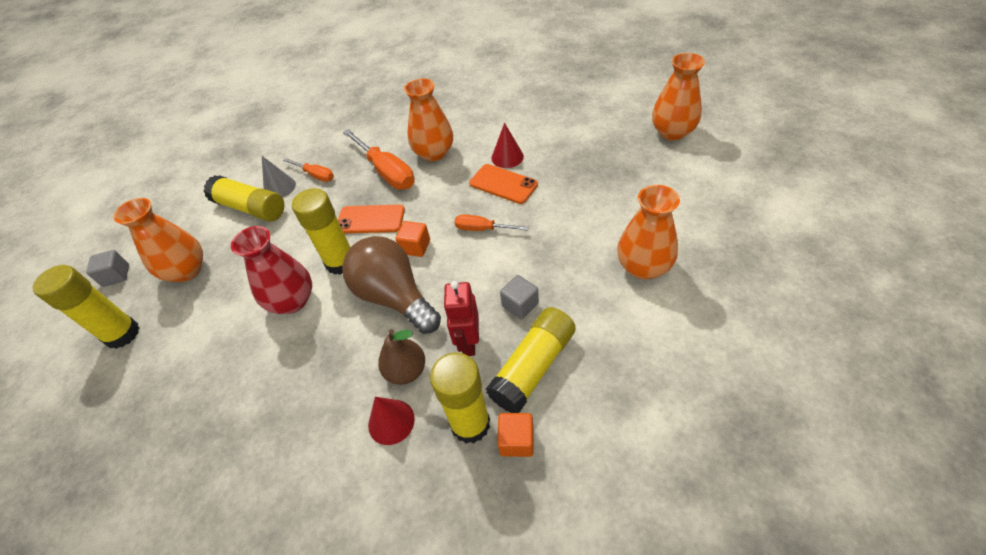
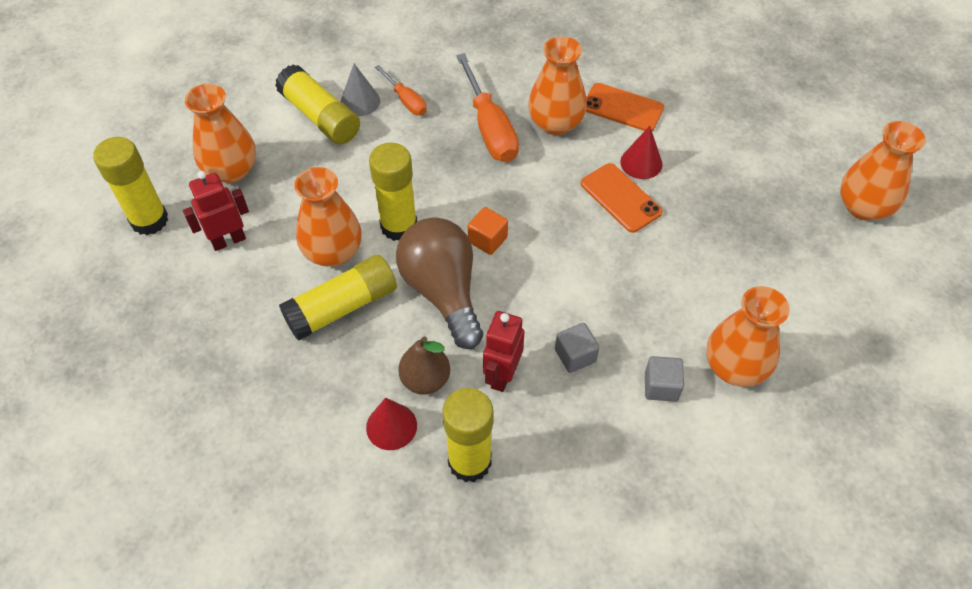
camera: 15 degrees right, 5 degrees up
(116, 275) = (156, 147): grey cube -> grey cube (661, 386)
(198, 324) = (228, 240): none -> red robot
(292, 301) = (333, 252): red vase -> orange vase
(370, 219) = (449, 184): orange phone -> orange phone (622, 108)
(482, 229) = (572, 247): orange screwdriver -> none
(516, 441) = (509, 498): orange cube -> none
(533, 367) = (559, 429): yellow glue stick -> yellow glue stick (342, 307)

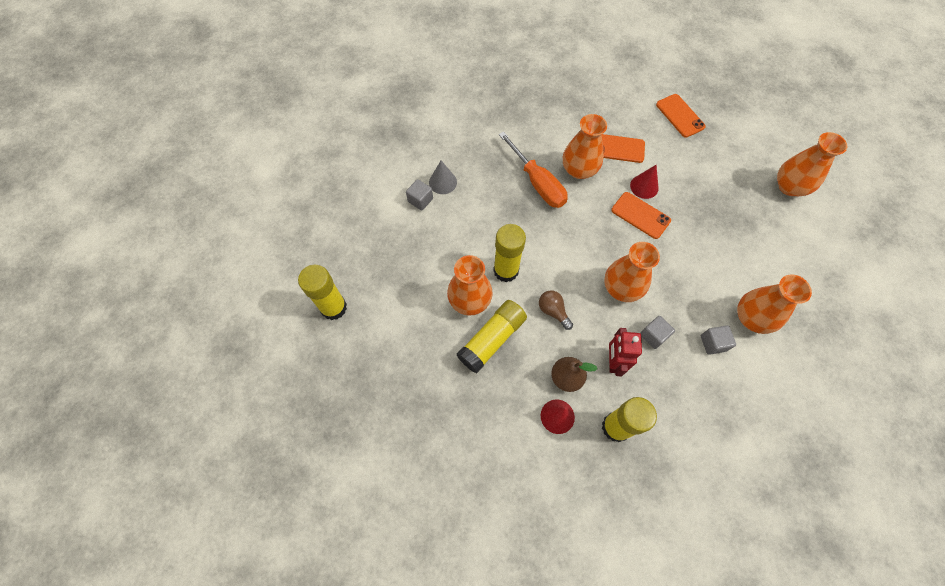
camera: 15 degrees left, 10 degrees up
(228, 240) = (395, 309): red robot -> none
(231, 170) = (375, 255): orange vase -> orange vase (621, 288)
(320, 117) = (420, 200): yellow glue stick -> grey cube
(406, 100) = (474, 174): orange screwdriver -> none
(443, 291) = (553, 311): brown light bulb -> brown light bulb, size x0.48
(487, 240) = (567, 266): orange cube -> none
(731, 84) = (680, 116): none -> orange phone

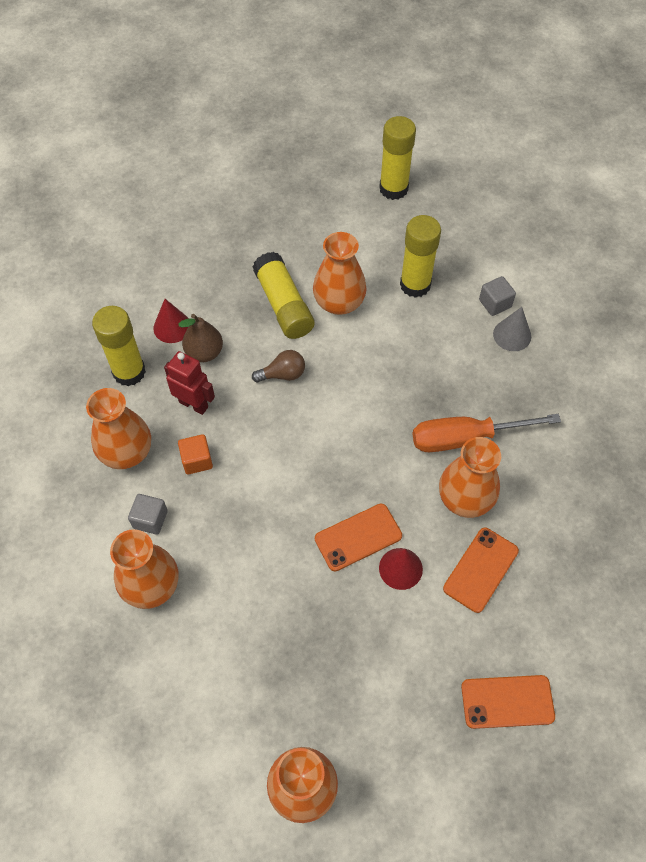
camera: 115 degrees right, 5 degrees down
(506, 270) = (357, 350): yellow glue stick -> yellow glue stick (415, 285)
(621, 288) = (271, 458): orange vase -> orange vase (126, 452)
(653, 335) = (197, 460): grey cube -> orange cube

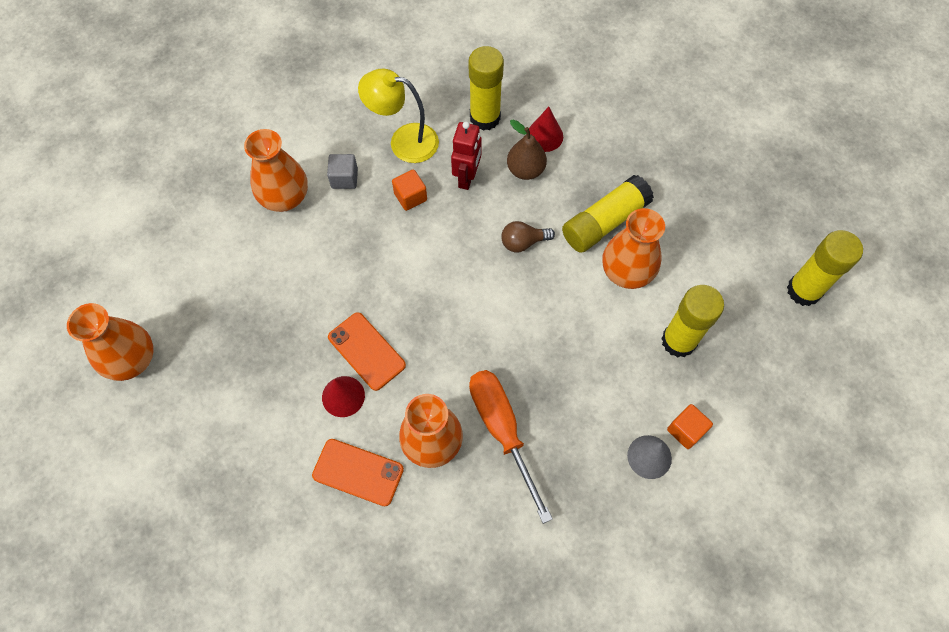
camera: 75 degrees right, 5 degrees up
(126, 452) = (404, 141): orange vase -> yellow lamp
(283, 374) = (523, 242): brown light bulb -> brown light bulb turned 105 degrees clockwise
(495, 303) = (686, 430): grey cube -> orange cube
(507, 701) = (229, 521): orange phone -> none

